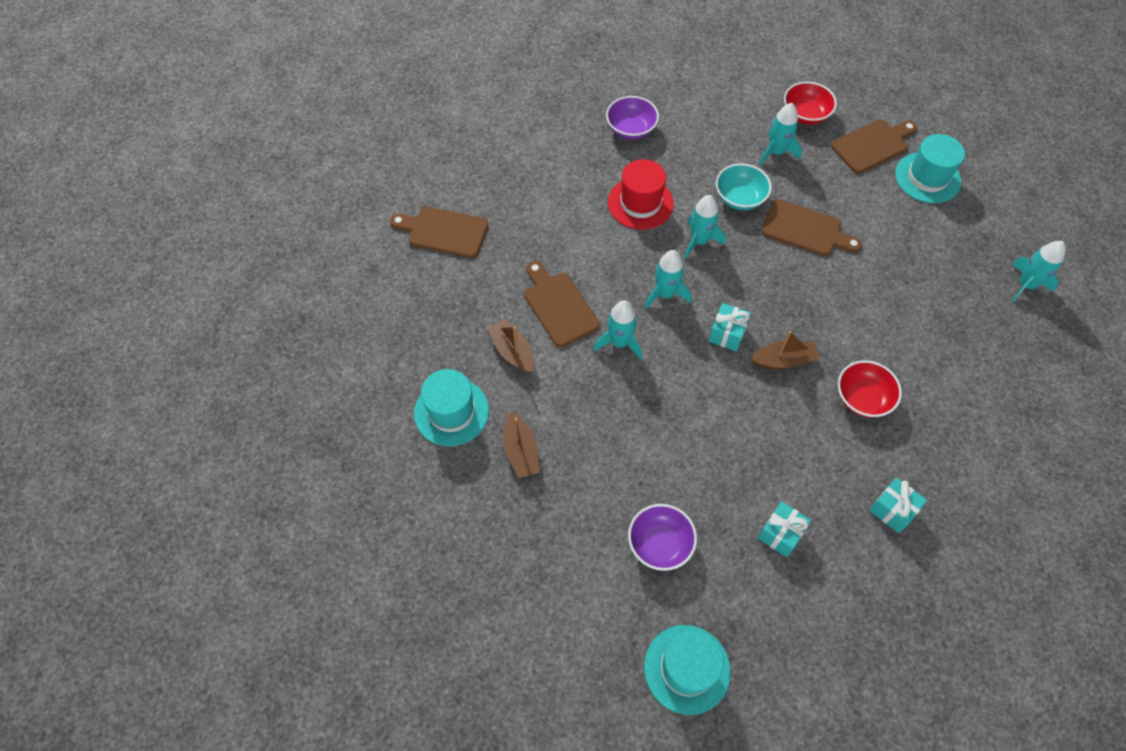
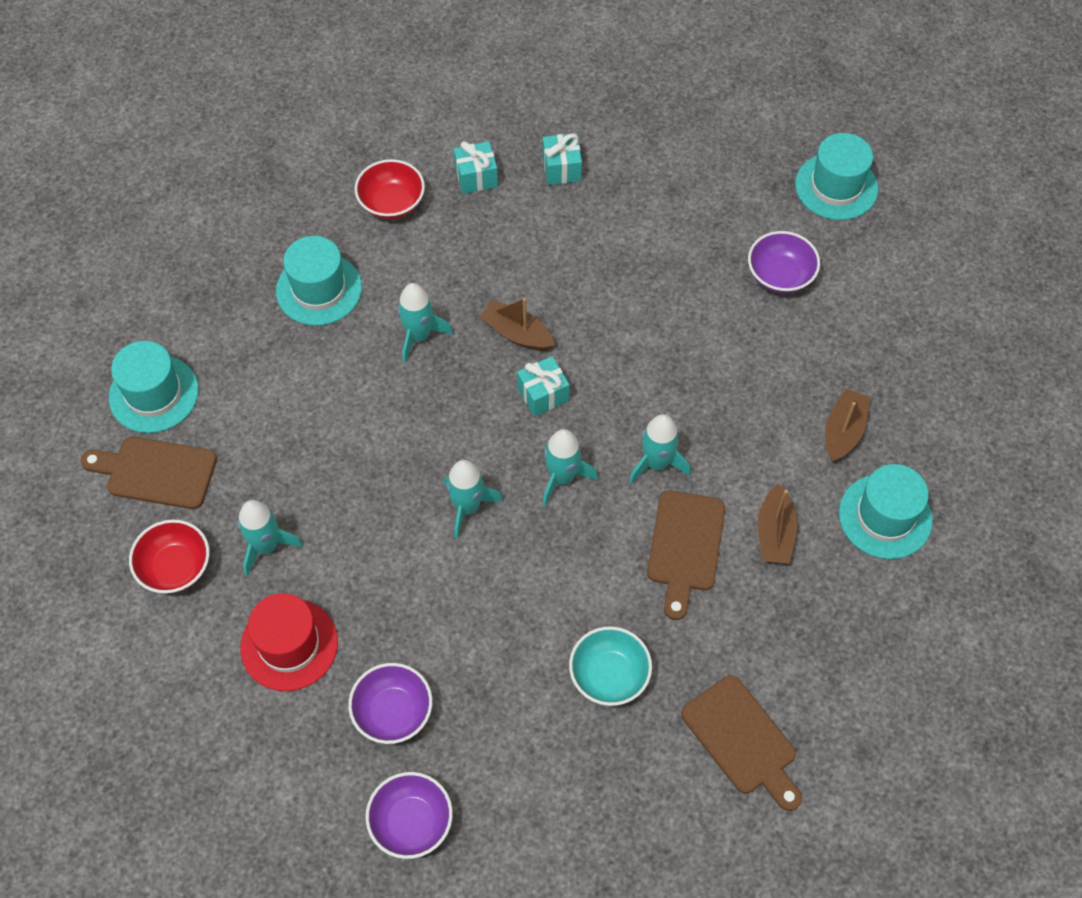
camera: 140 degrees left, 0 degrees up
(575, 97) = (411, 822): none -> purple bowl
(640, 203) = (483, 601): red hat -> red hat (289, 645)
(739, 198) = (370, 522): turquoise bowl -> turquoise bowl (609, 675)
(780, 533) = (671, 215): turquoise gift -> turquoise gift (476, 177)
(805, 229) = (345, 436): brown cutting board -> none
(862, 398) = (485, 256): red bowl -> red bowl (391, 203)
(926, 298) = (319, 289): none -> turquoise hat
(1025, 285) = (216, 234): turquoise rocket -> turquoise rocket (419, 336)

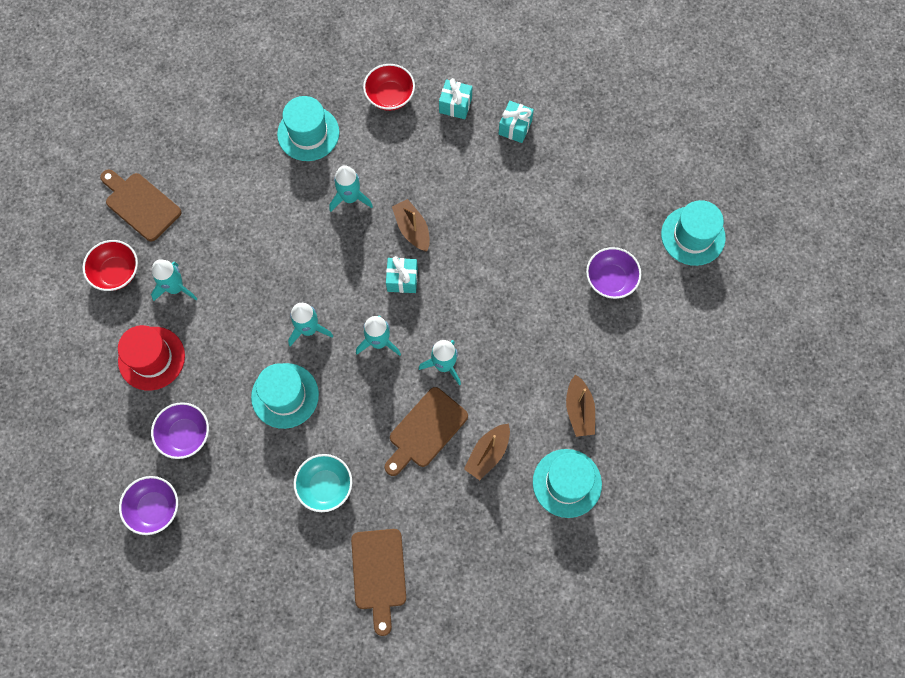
camera: 30 degrees right, 10 degrees up
(154, 394) = (169, 152): turquoise hat -> turquoise hat (285, 395)
(843, 431) = (579, 410): brown boat -> brown boat turned 120 degrees clockwise

